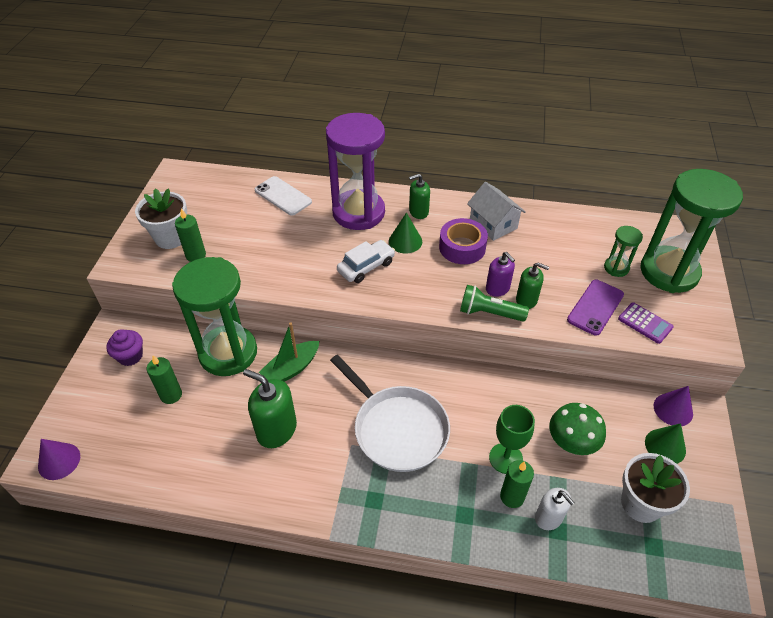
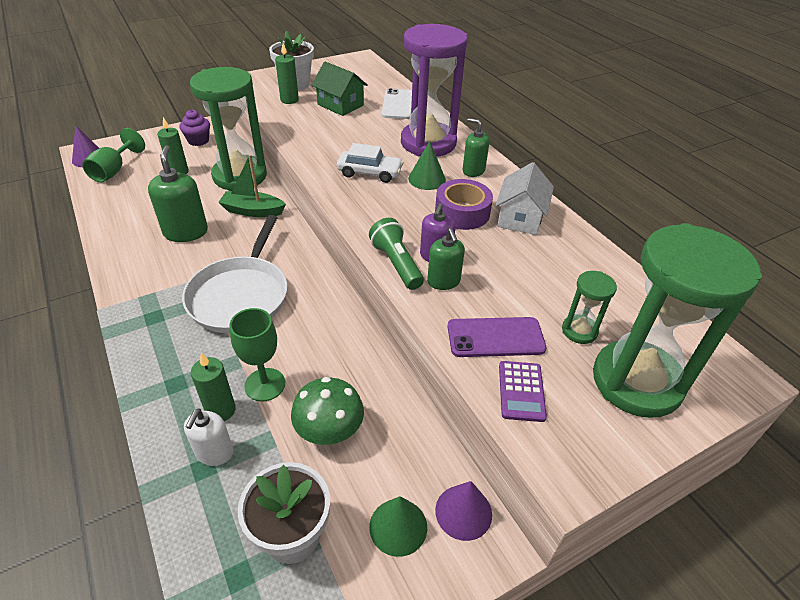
camera: 50 degrees right, 5 degrees down
(110, 447) = (114, 171): none -> green goblet
(244, 229) = (340, 105): none -> green house

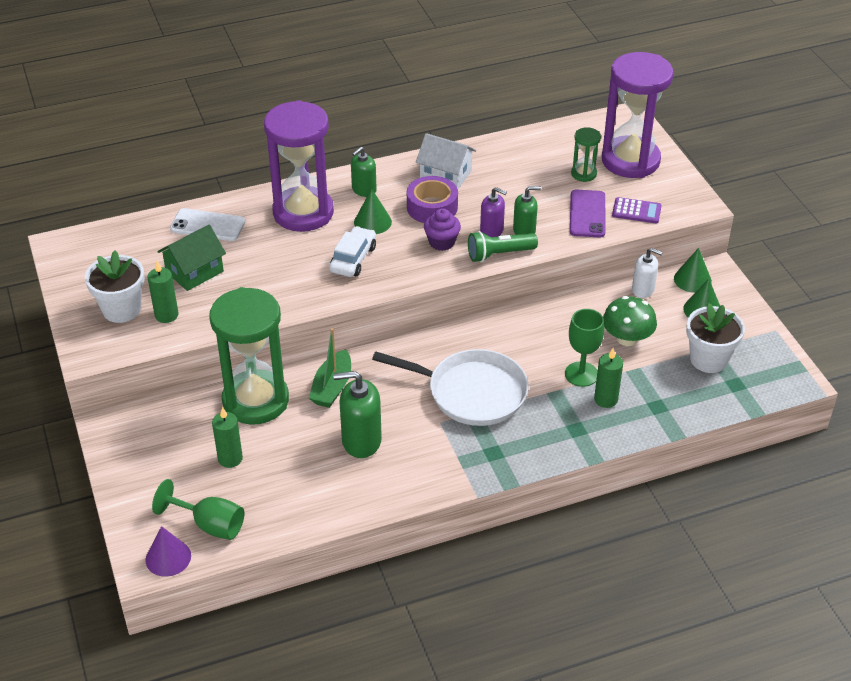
camera: 80 degrees left, 0 degrees up
(198, 141) = (153, 446): purple cupcake -> purple cupcake (442, 242)
(214, 452) = (644, 401): white soap dispenser -> white soap dispenser (643, 290)
(463, 512) = (692, 279): purple cone -> green cone
(636, 382) = (630, 160): green hourglass -> purple hourglass

